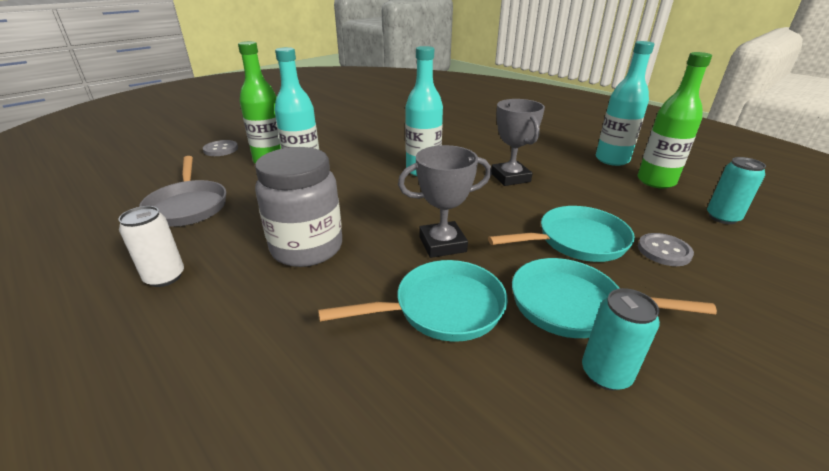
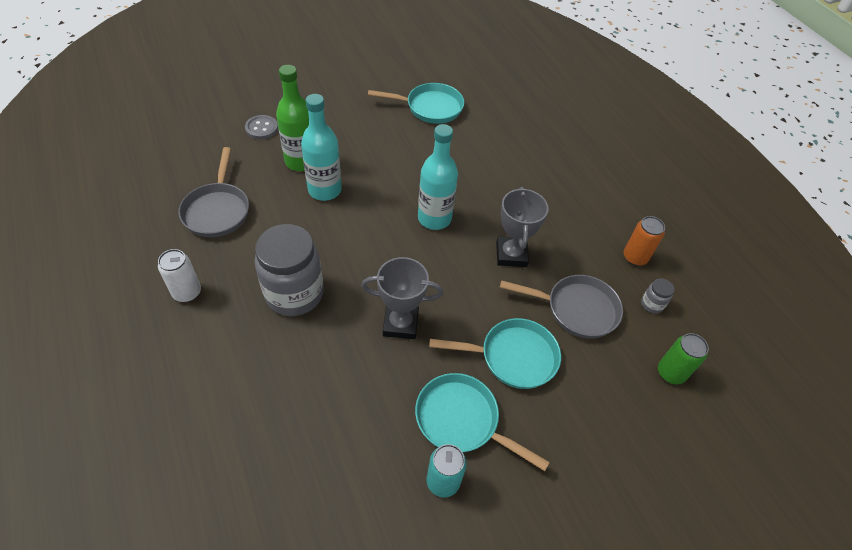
camera: 15 degrees right, 20 degrees up
(441, 308) = (365, 389): turquoise pan -> turquoise pan (430, 107)
(599, 197) = (576, 309): none -> grey pan
(612, 160) = (635, 257): turquoise bottle -> orange can
(656, 181) = (652, 304): green bottle -> grey jar
(664, 251) = (579, 393): grey button -> none
(722, 217) = (670, 373): turquoise can -> green can

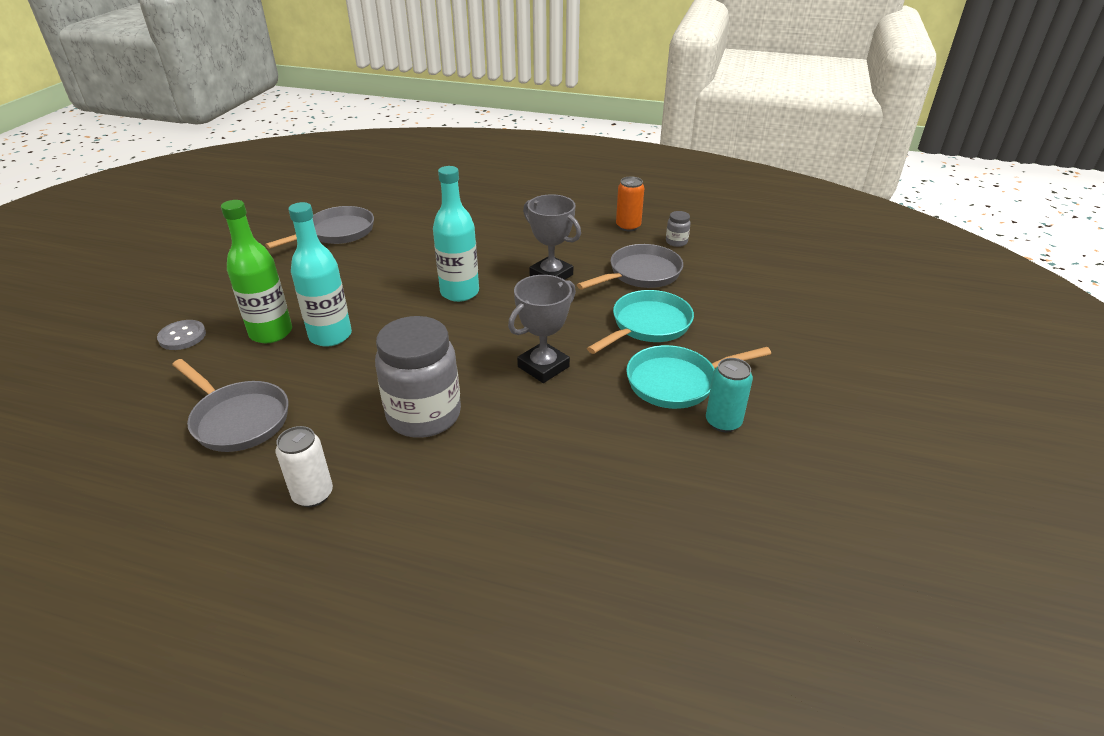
camera: 45 degrees left, 15 degrees down
(430, 107) = (337, 233): turquoise pan -> grey pan
(670, 373) = (740, 266): green can -> none

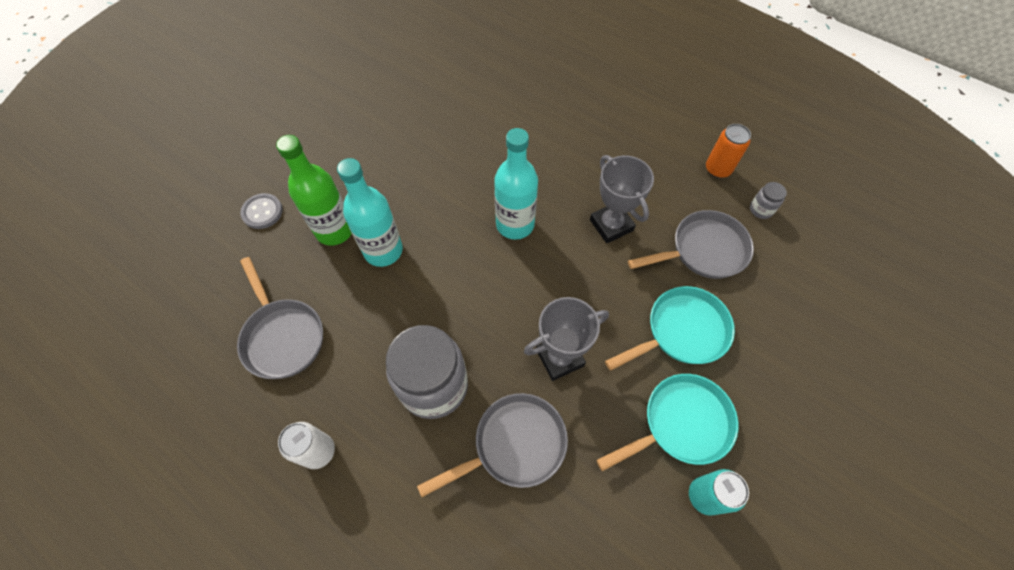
camera: 20 degrees right, 25 degrees up
(337, 233) = (427, 100): grey pan -> grey pan (513, 445)
(677, 382) = (681, 424): turquoise pan -> turquoise pan turned 150 degrees clockwise

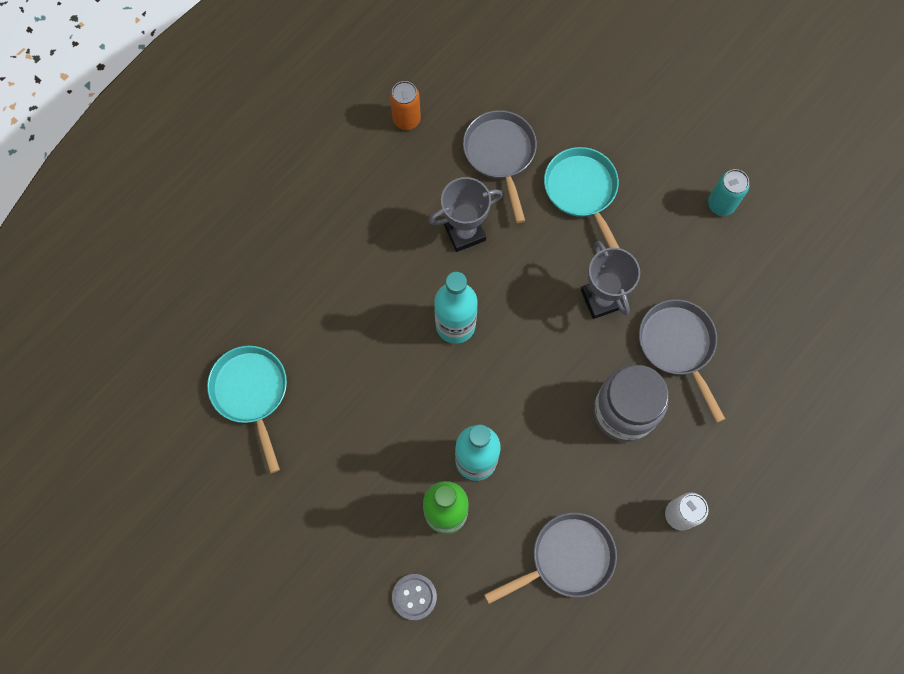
camera: 85 degrees left, 10 degrees up
(681, 424) = (664, 210): turquoise pan -> turquoise pan (251, 393)
(761, 209) = (459, 93): grey jar -> none

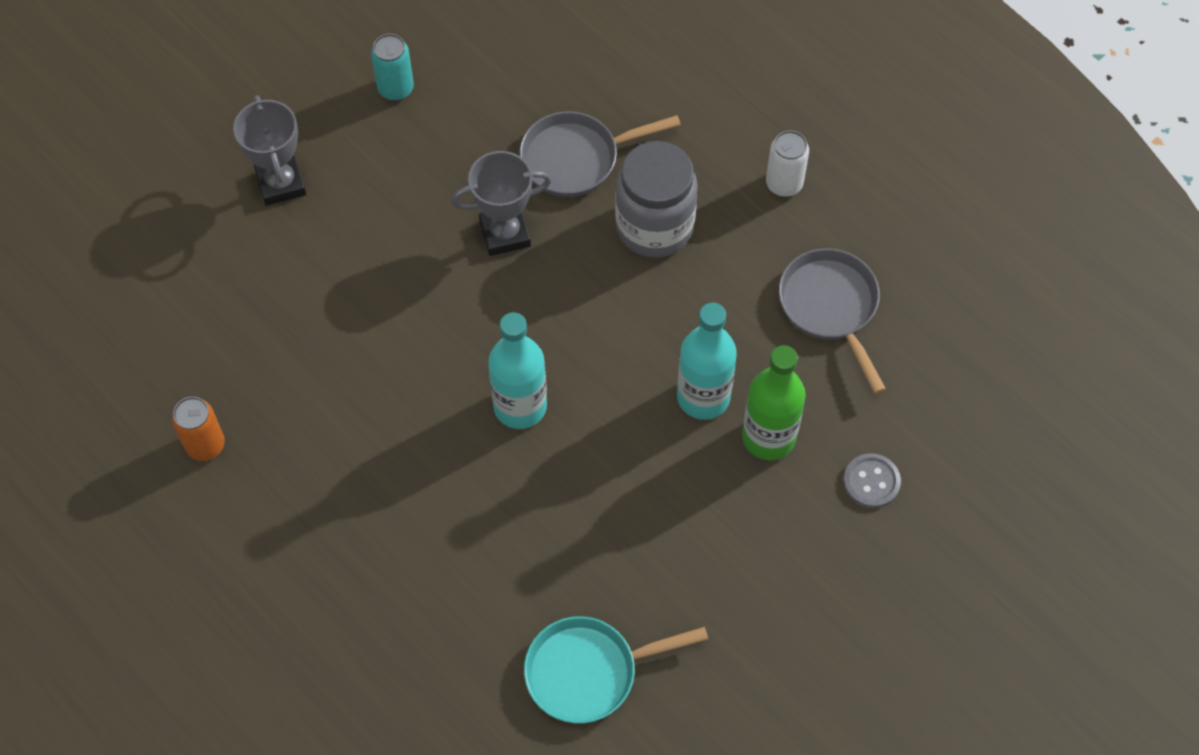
camera: 85 degrees left, 10 degrees down
(464, 232) = (389, 384): grey trophy -> grey trophy (281, 183)
(500, 155) = (282, 330): grey pan -> none
(582, 192) = (353, 239): turquoise pan -> none

